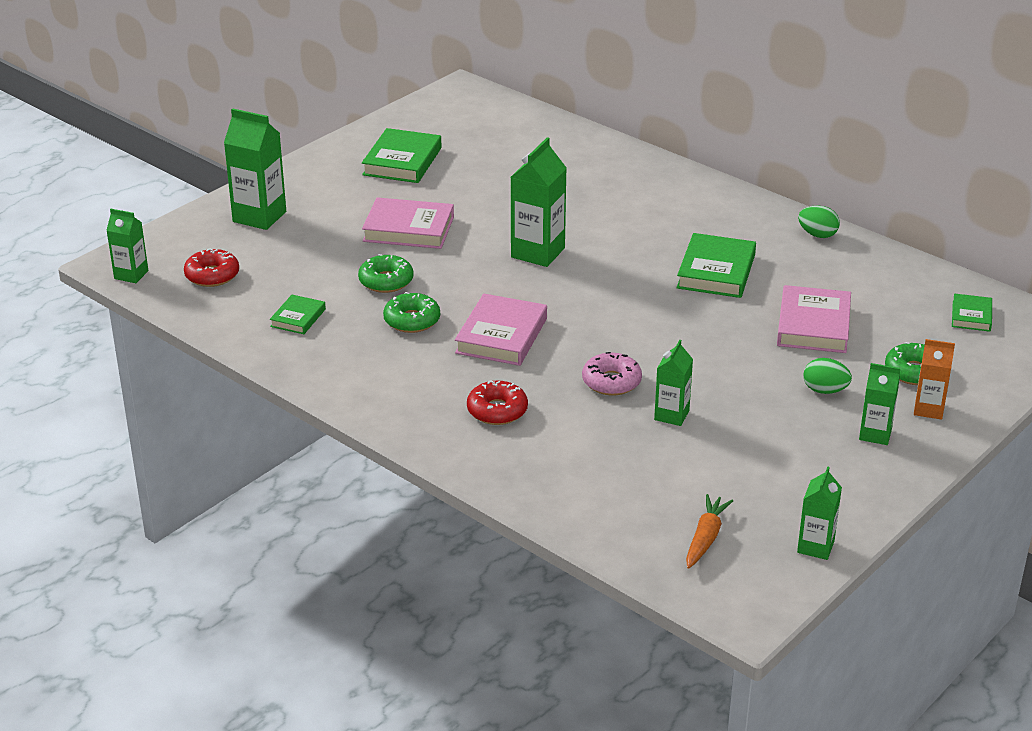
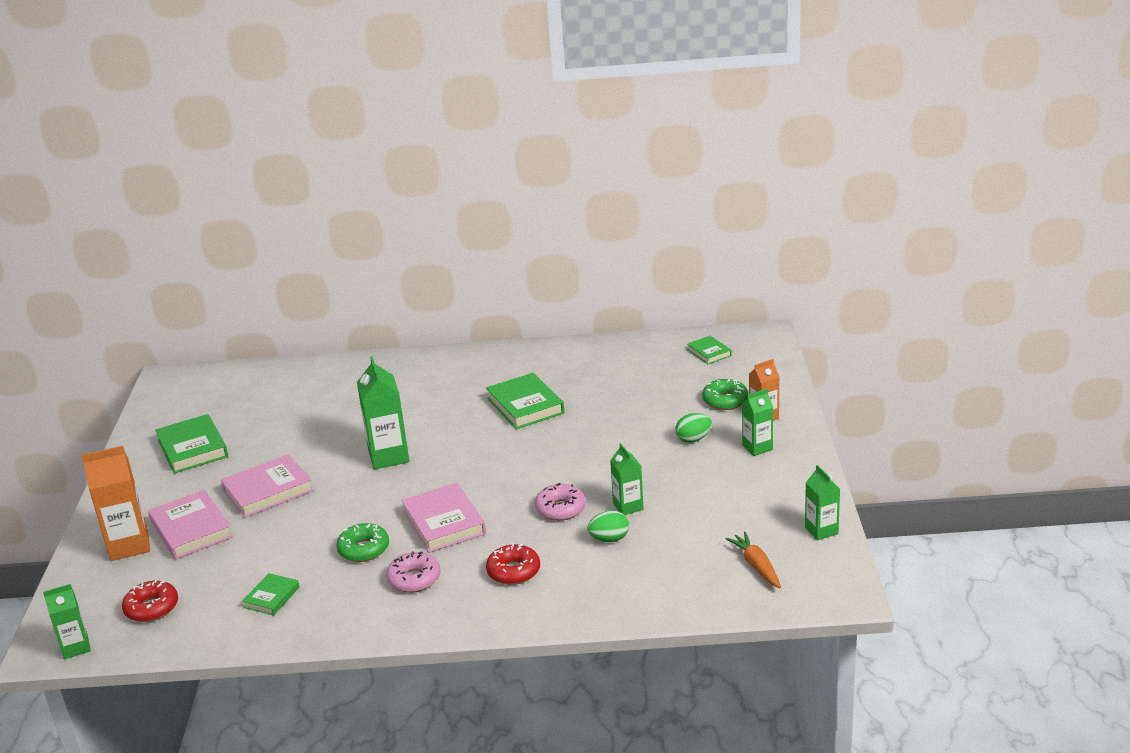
camera: 40 degrees left, 5 degrees down
(259, 217) = (129, 545): green carton -> orange carton
(298, 318) = (271, 597): green book -> green book turned 45 degrees clockwise
(386, 281) = (304, 534): green donut -> none
(414, 368) = (414, 579): none -> pink donut
(813, 325) = (631, 405): pink book -> pink book (191, 529)
(817, 235) = (554, 352): green egg -> green egg (609, 539)

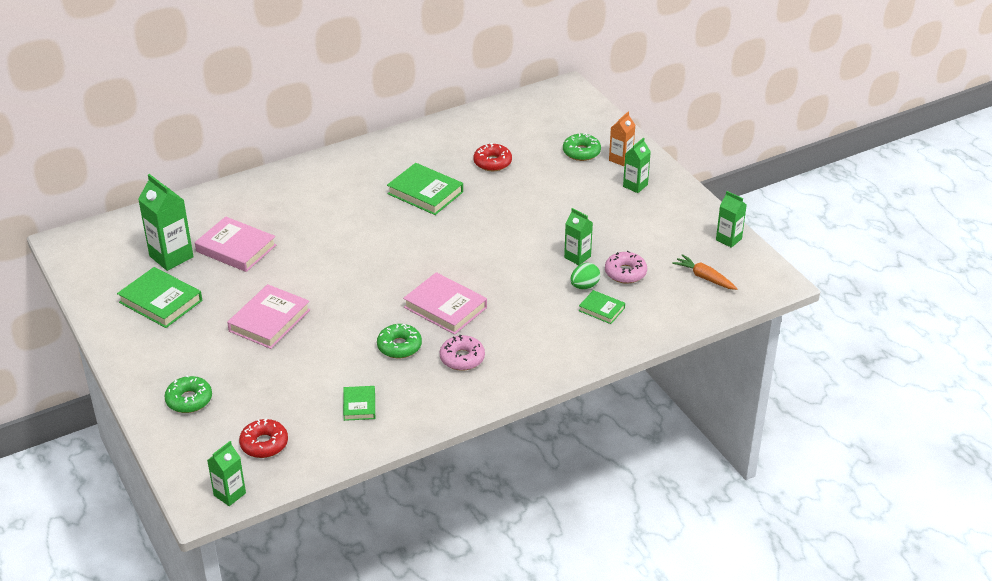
camera: 30 degrees left, 10 degrees up
(129, 545) = (189, 400): orange carton -> green donut
(191, 529) = (233, 371): pink book -> pink book (236, 248)
(388, 456) = (348, 264): green carton -> green carton (171, 257)
(513, 571) = (534, 330): red donut -> red donut (492, 162)
(560, 509) = (528, 272): pink donut -> pink donut (625, 273)
(693, 439) = (582, 190): green egg -> none
(709, 353) = (536, 113): green book -> green book (601, 309)

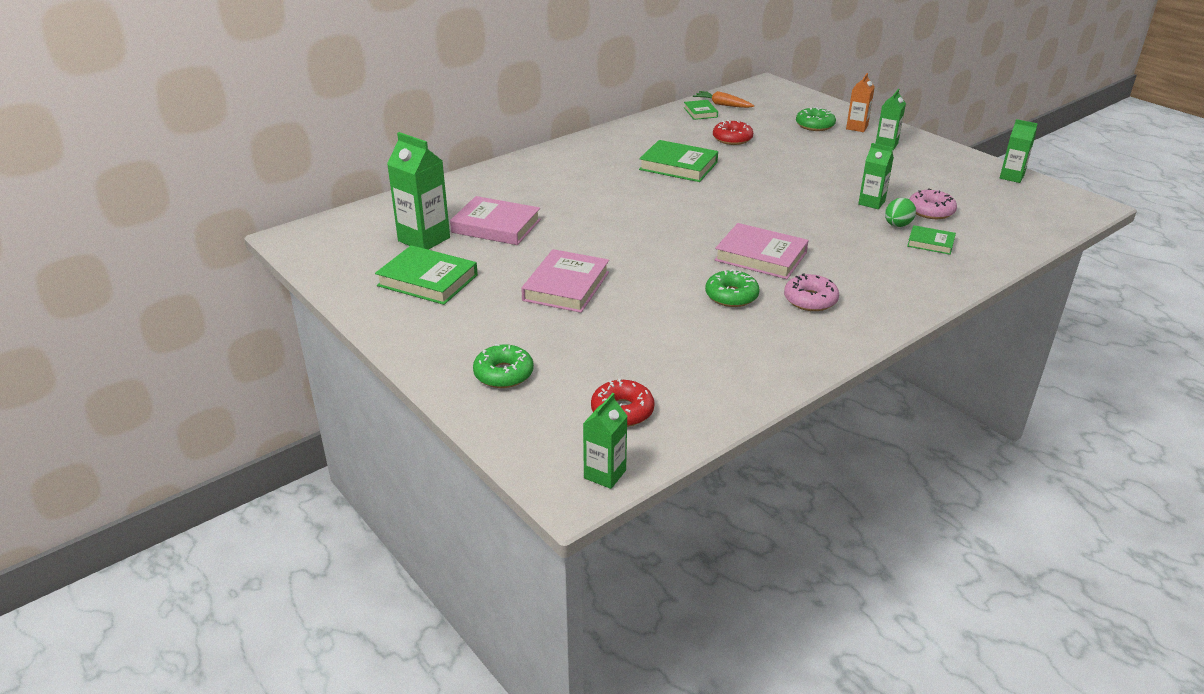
camera: 10 degrees left, 5 degrees down
(359, 405) = (718, 358): green book -> green book (700, 112)
(704, 277) = (1014, 208): orange carrot -> orange carrot (722, 105)

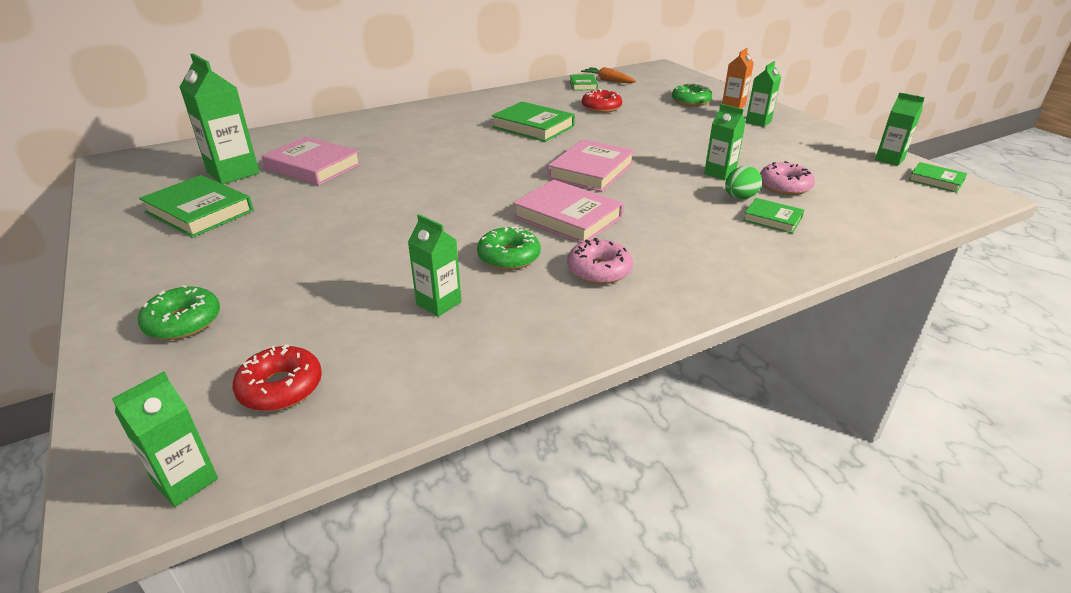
camera: 10 degrees right, 0 degrees up
(566, 286) = (335, 230): pink book -> pink book (591, 171)
(698, 339) = (439, 303): none -> green carton
(1053, 195) = (936, 180): none -> green book

